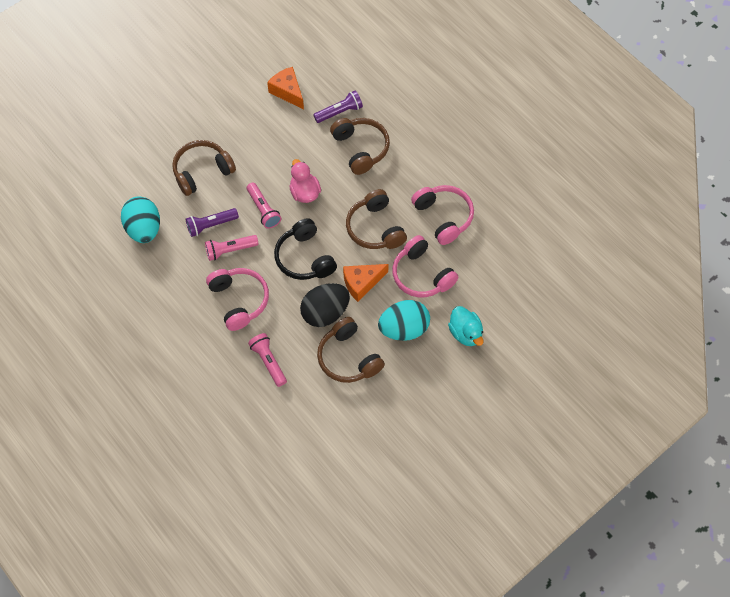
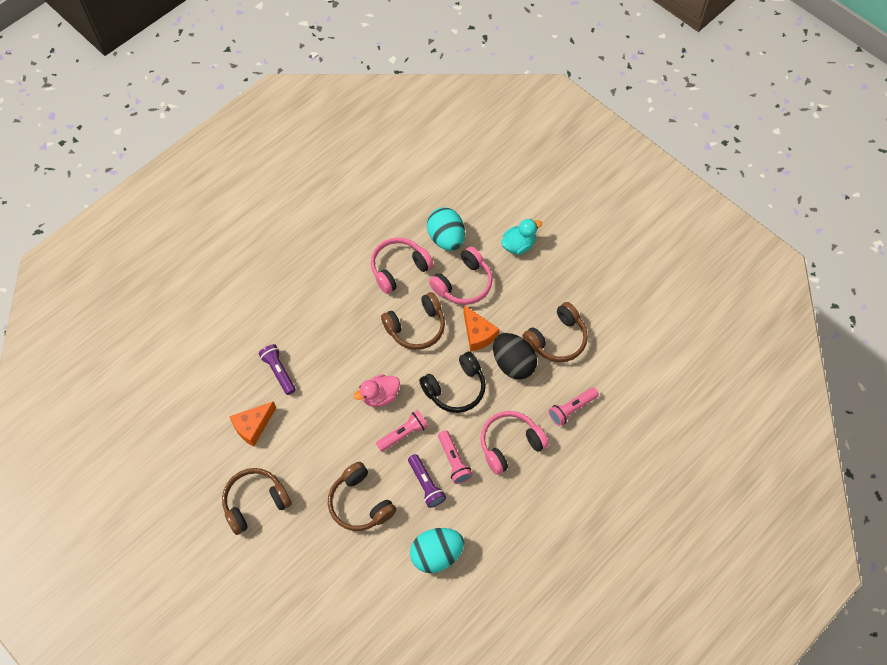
camera: 95 degrees left, 0 degrees up
(361, 148) = (324, 347): brown headphones -> brown headphones (255, 502)
(404, 329) = (521, 295): turquoise egg -> turquoise egg (446, 238)

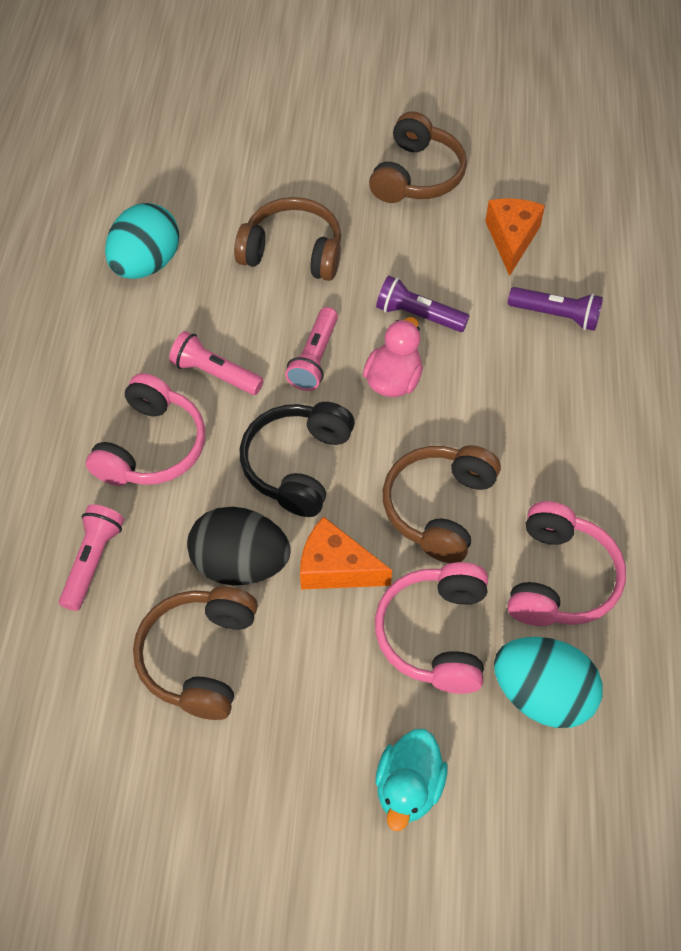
camera: 140 degrees right, 5 degrees down
(426, 484) = (228, 323): purple flashlight -> purple flashlight (418, 315)

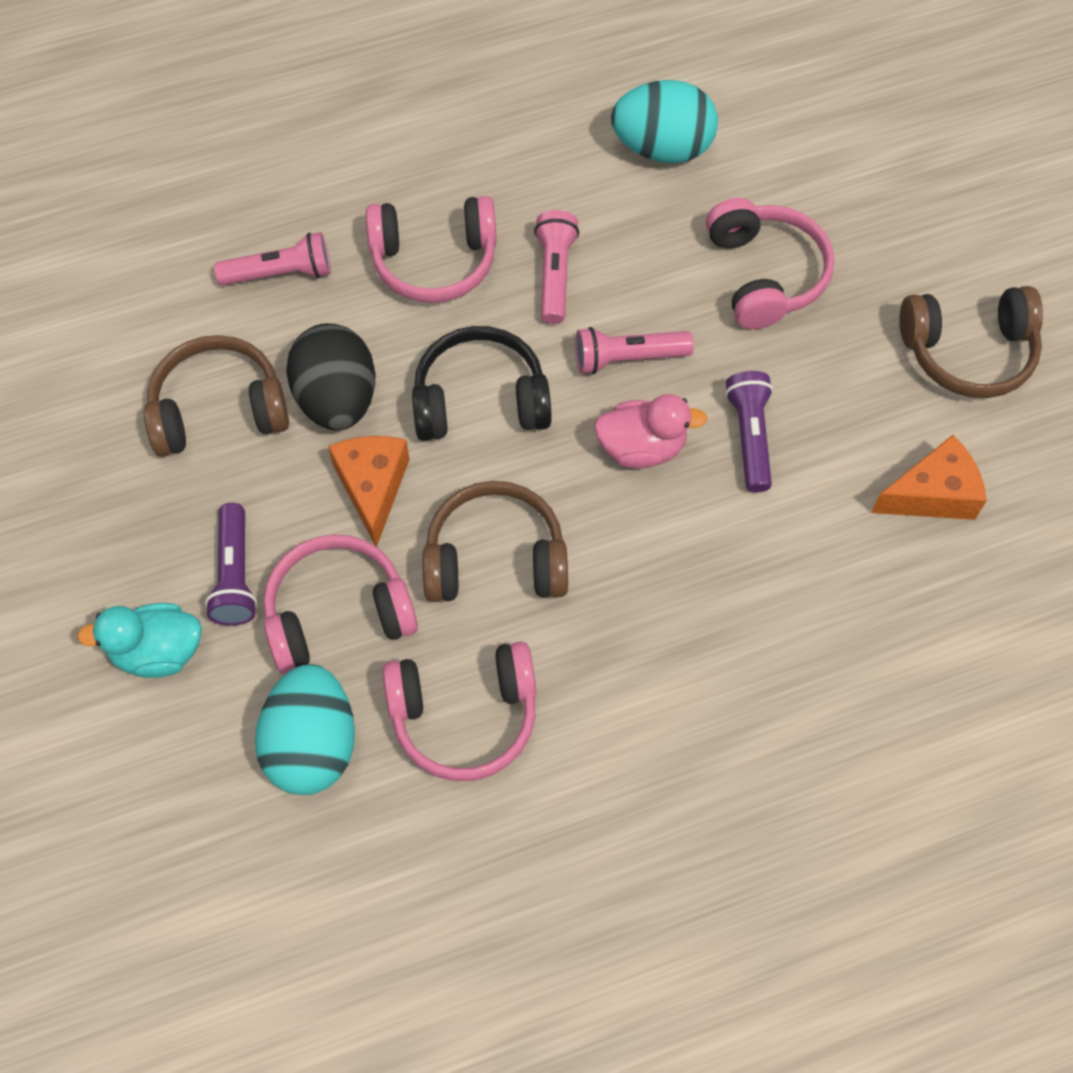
camera: 65 degrees right, 5 degrees up
(293, 252) = (764, 275): brown headphones -> pink headphones
(556, 315) = (840, 587): purple flashlight -> purple flashlight (235, 575)

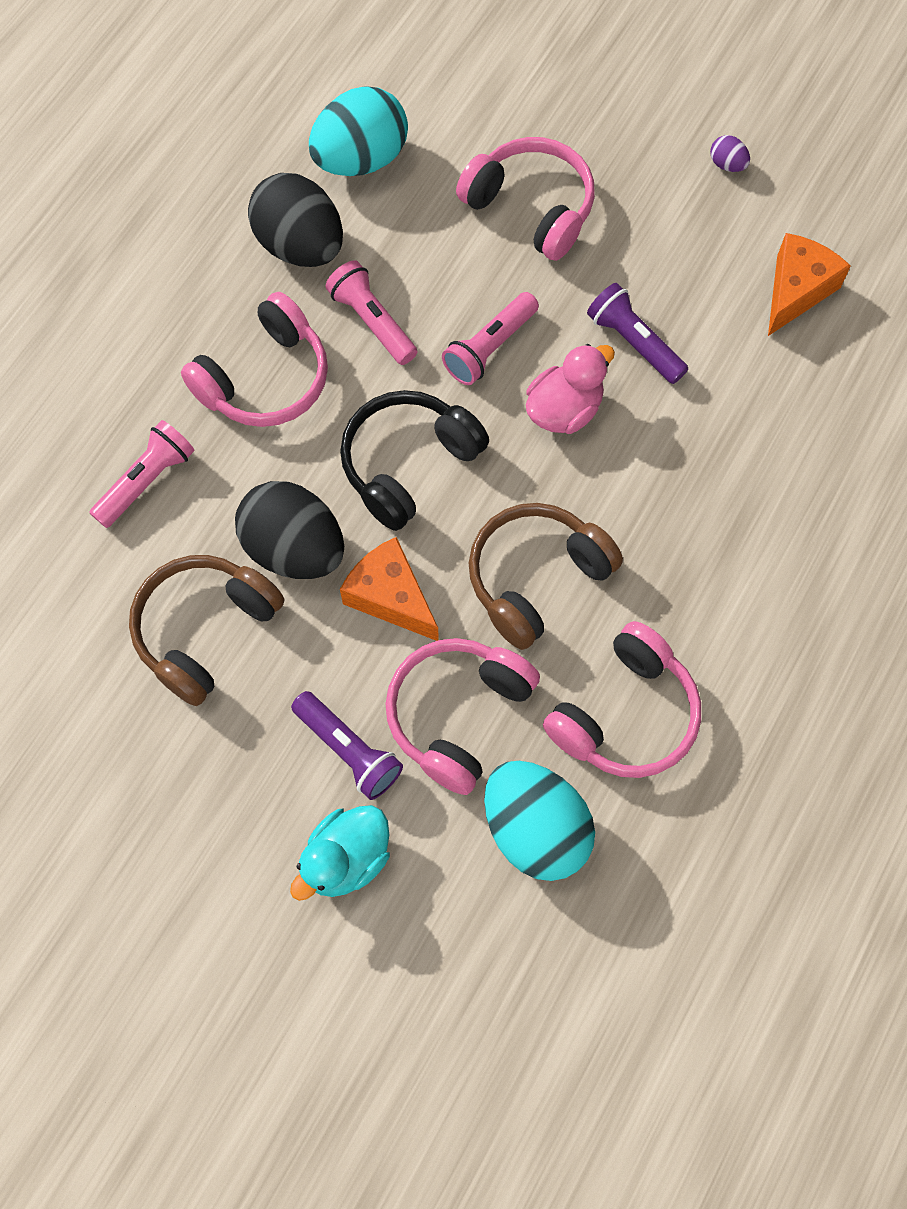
camera: 40 degrees left, 5 degrees up
(554, 182) = (300, 246): none -> black egg
(968, 352) = (727, 164): brown headphones -> purple egg

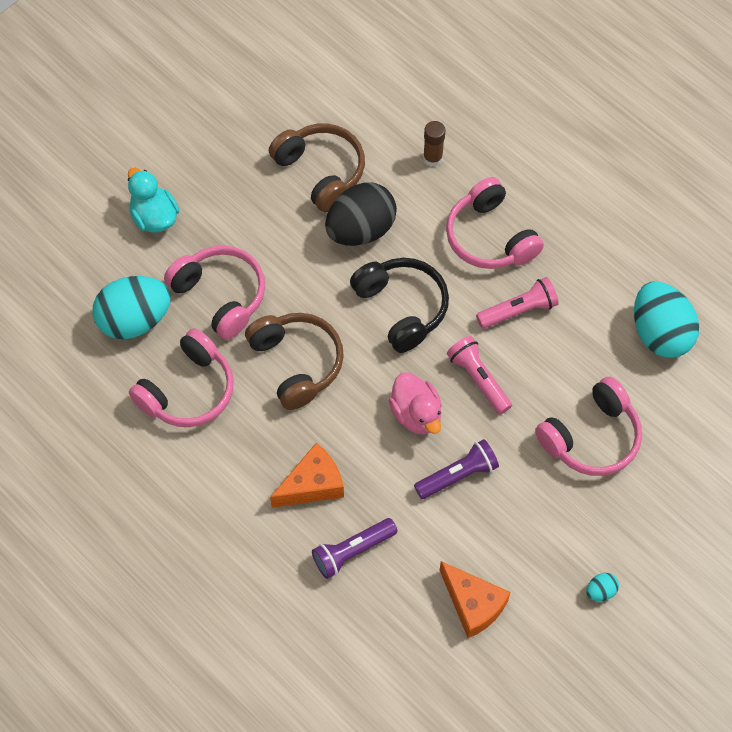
camera: 105 degrees right, 5 degrees down
(147, 481) = (432, 158): pink flashlight -> brown glue stick
(300, 246) = (592, 279): black egg -> none
(348, 750) = (219, 232): purple flashlight -> purple flashlight (352, 551)
(390, 597) = (311, 276): orange cheese -> orange cheese (312, 485)
(625, 714) = (188, 390): pink headphones -> pink headphones turned 105 degrees counterclockwise
(727, 164) = (600, 591): purple egg -> turquoise egg

